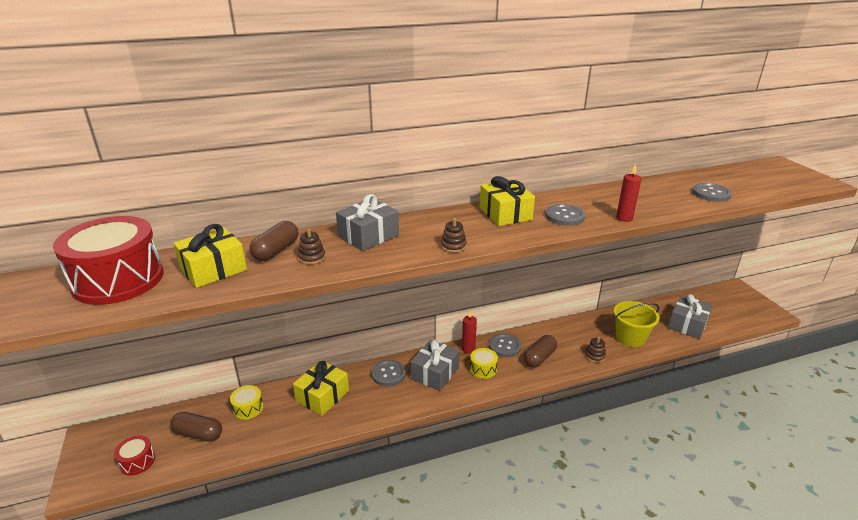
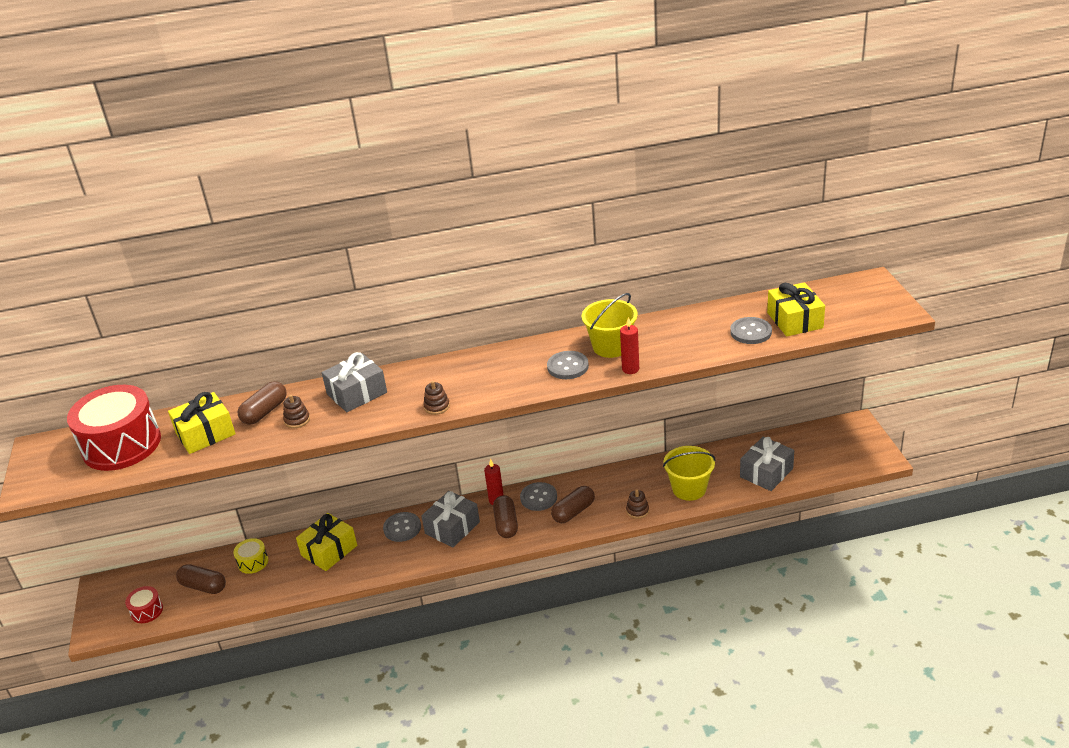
camera: 10 degrees right, 5 degrees up
(483, 369) = (506, 524): yellow drum -> brown capsule
(505, 214) = (506, 363): yellow gift -> yellow gift (795, 320)
(595, 203) = (611, 346): none -> yellow bucket

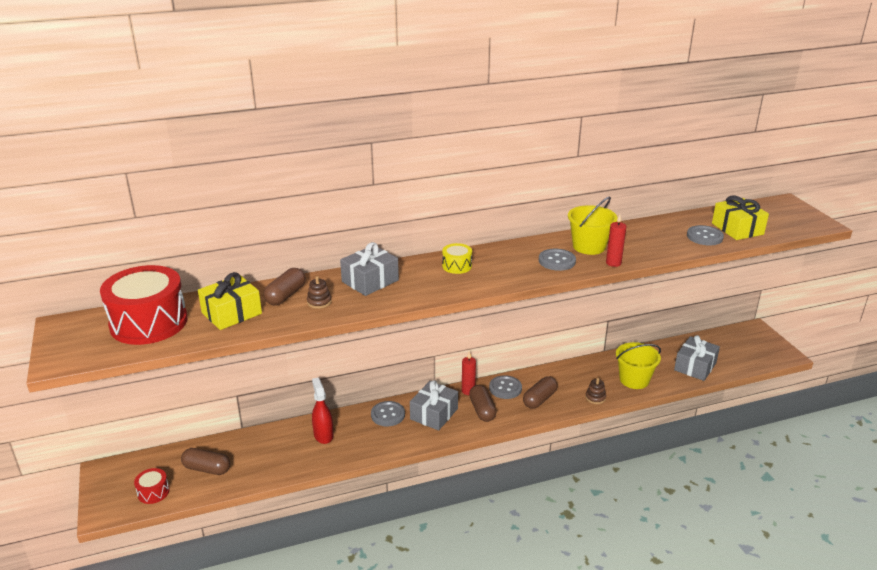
camera: 10 degrees left, 5 degrees down
(253, 562) = (252, 446): yellow drum -> yellow drum (457, 266)
(329, 550) = (323, 435): yellow gift -> red spray bottle
(437, 406) = (449, 291): brown stacking toy -> none

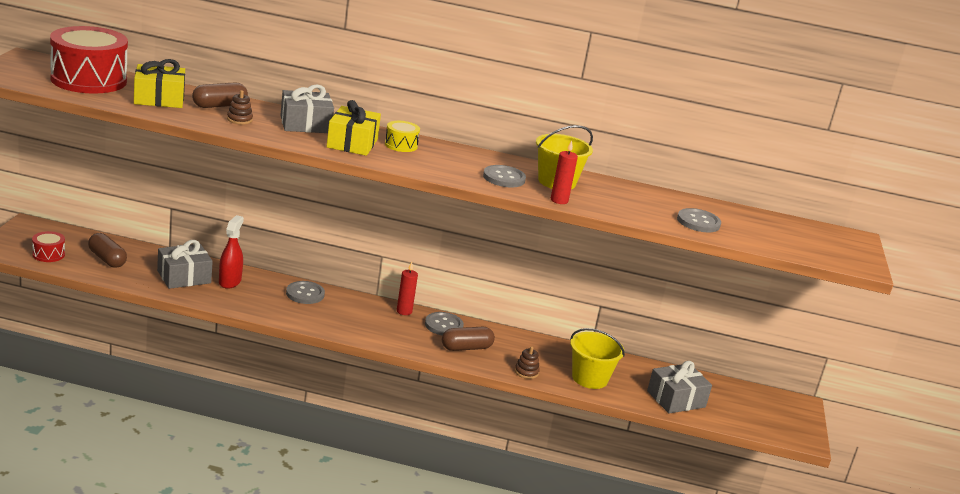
camera: 25 degrees right, 5 degrees down
(434, 414) = (348, 312): grey gift -> grey gift (184, 277)
(482, 410) = (398, 330): brown capsule -> none
(737, 229) = (749, 231): yellow gift -> yellow gift (352, 143)

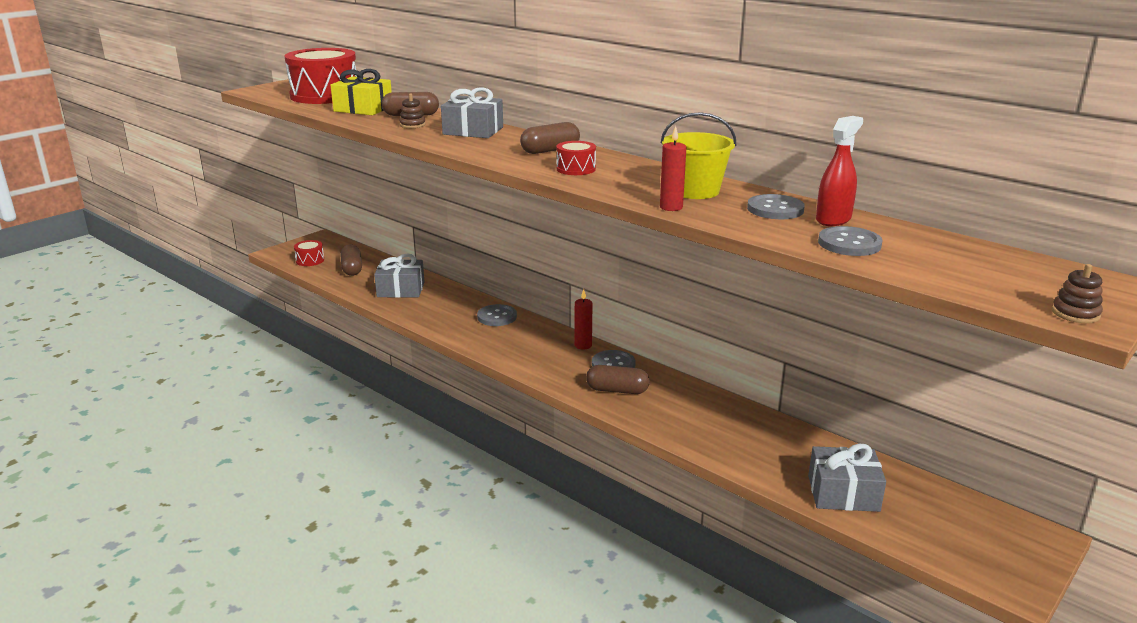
camera: 35 degrees right, 0 degrees up
(230, 281) = (437, 298): red spray bottle -> red spray bottle (833, 219)
(352, 143) = (497, 146): yellow gift -> none
(401, 145) = (550, 150): yellow drum -> brown capsule
(446, 165) = (576, 169): none -> red drum
(504, 178) = (630, 183): grey button -> grey button (775, 209)
(526, 372) = (665, 426): brown stacking toy -> brown stacking toy (1075, 314)
(589, 378) = (741, 447): yellow bucket -> none

